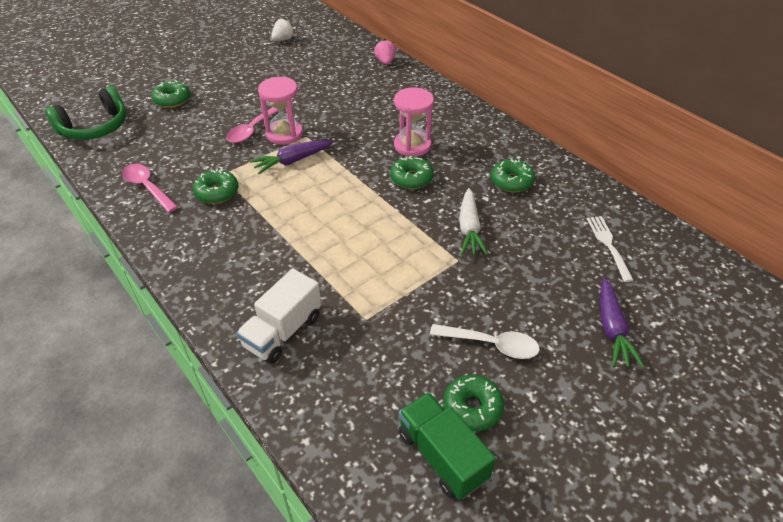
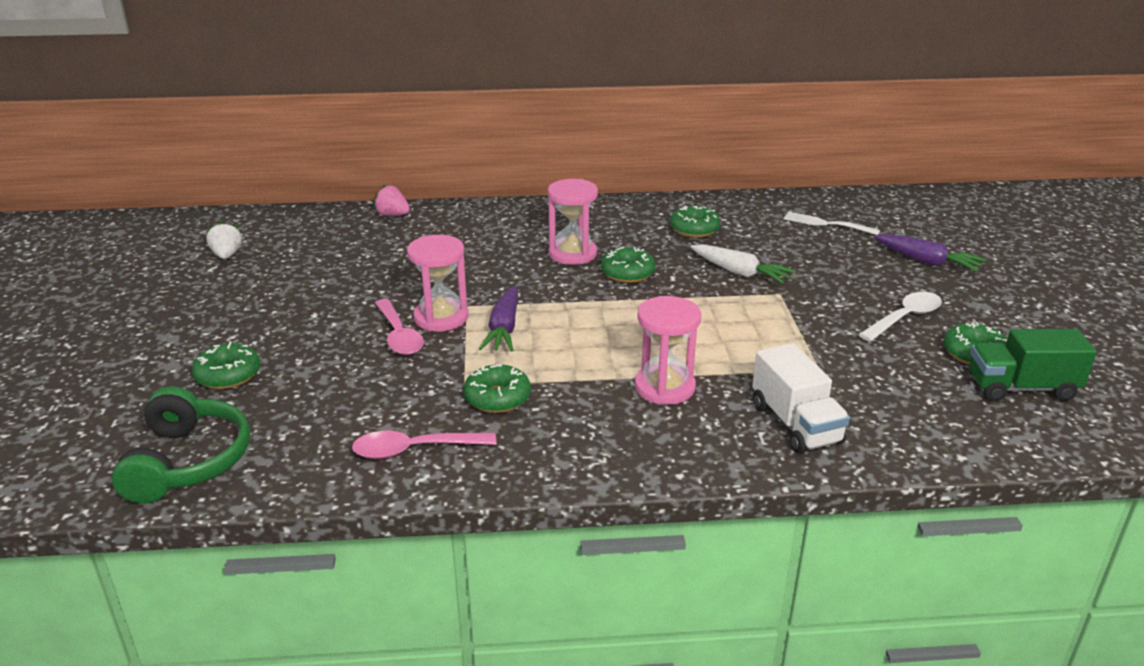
camera: 55 degrees left, 15 degrees down
(280, 253) = (664, 387): none -> pink hourglass

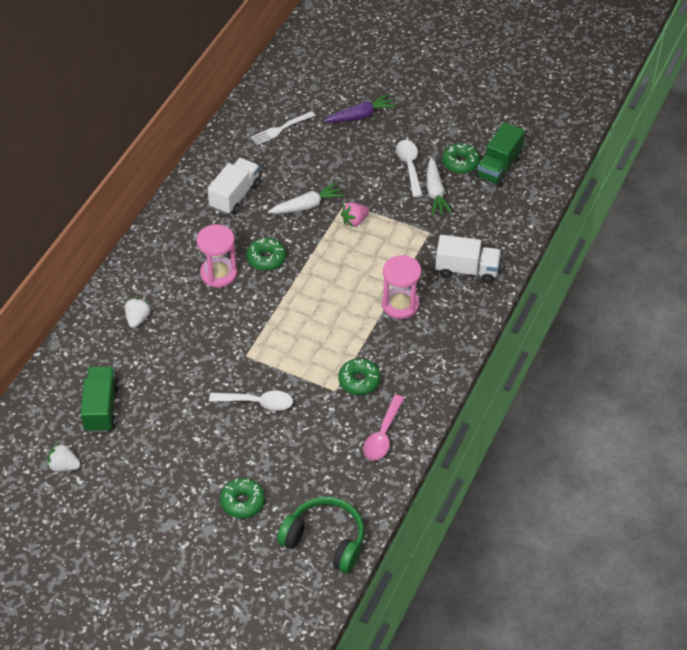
camera: 60 degrees left, 20 degrees up
(320, 250) = (101, 408): none -> green truck
(393, 215) = (74, 348): pink strawberry -> pink strawberry (354, 221)
(399, 335) = (257, 402): pink spoon -> white spoon
(441, 318) = (251, 374): pink hourglass -> none
(461, 232) = (137, 319): none -> white strawberry
(504, 329) = (288, 348): purple carrot -> none
(694, 229) = (235, 196): green donut -> white truck
(892, 351) = (435, 193): none -> white carrot

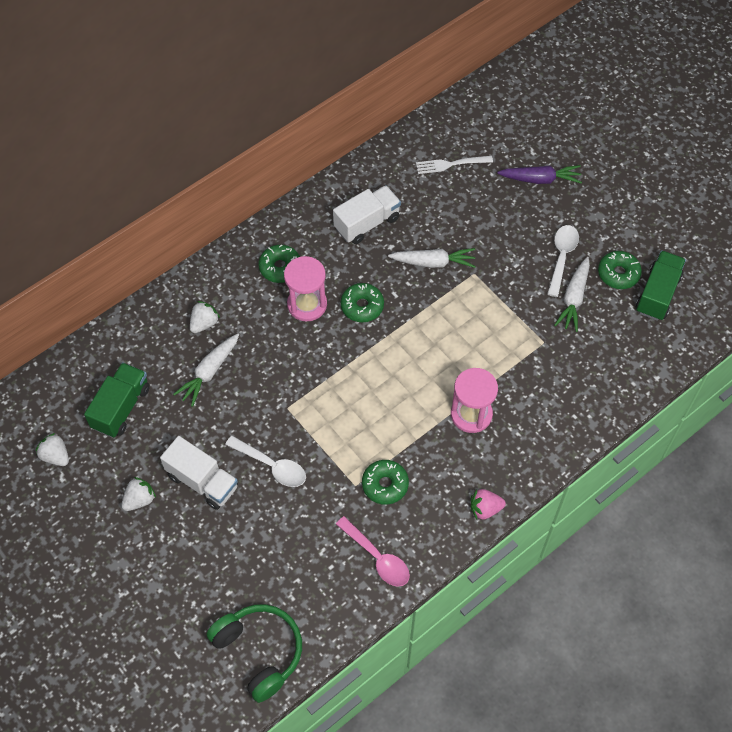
camera: 25 degrees right, 10 degrees up
(158, 470) = (139, 500): none -> white strawberry
(163, 353) = (209, 372): none -> white carrot
(242, 502) = (201, 571): green donut -> green donut (280, 267)
(354, 221) = (473, 298): pink strawberry -> pink strawberry (485, 509)
(382, 435) = (377, 557): pink spoon -> pink spoon turned 90 degrees counterclockwise
(467, 270) = (561, 402): white truck -> white truck (202, 481)
(499, 167) = (657, 294): green truck -> green truck turned 150 degrees clockwise

